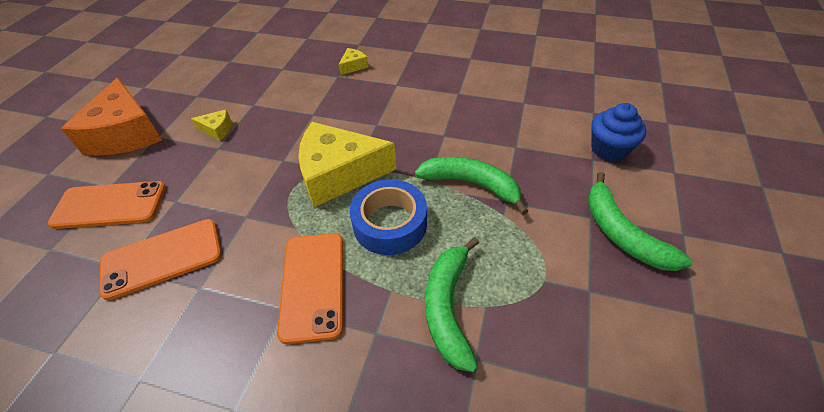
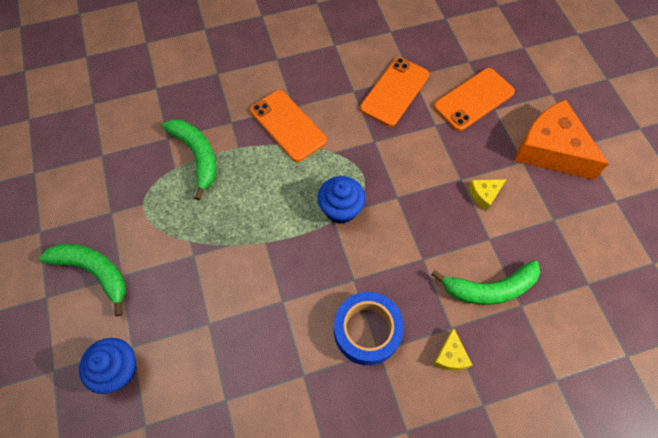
camera: 145 degrees right, 15 degrees up
(339, 174) = (341, 209): yellow cheese -> blue cupcake
(390, 224) = (269, 189): blue tape -> blue tape (367, 331)
(471, 184) = (228, 257): green banana -> green banana (489, 288)

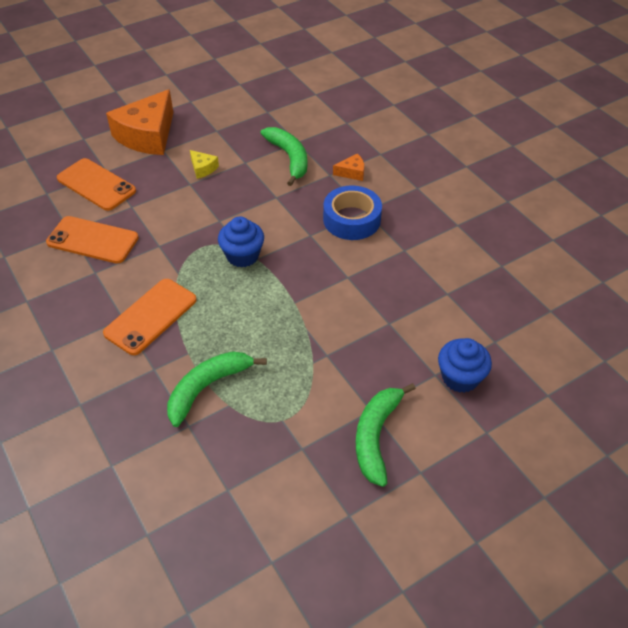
camera: 105 degrees left, 15 degrees down
(450, 356) = (352, 172): yellow cheese -> orange cheese

